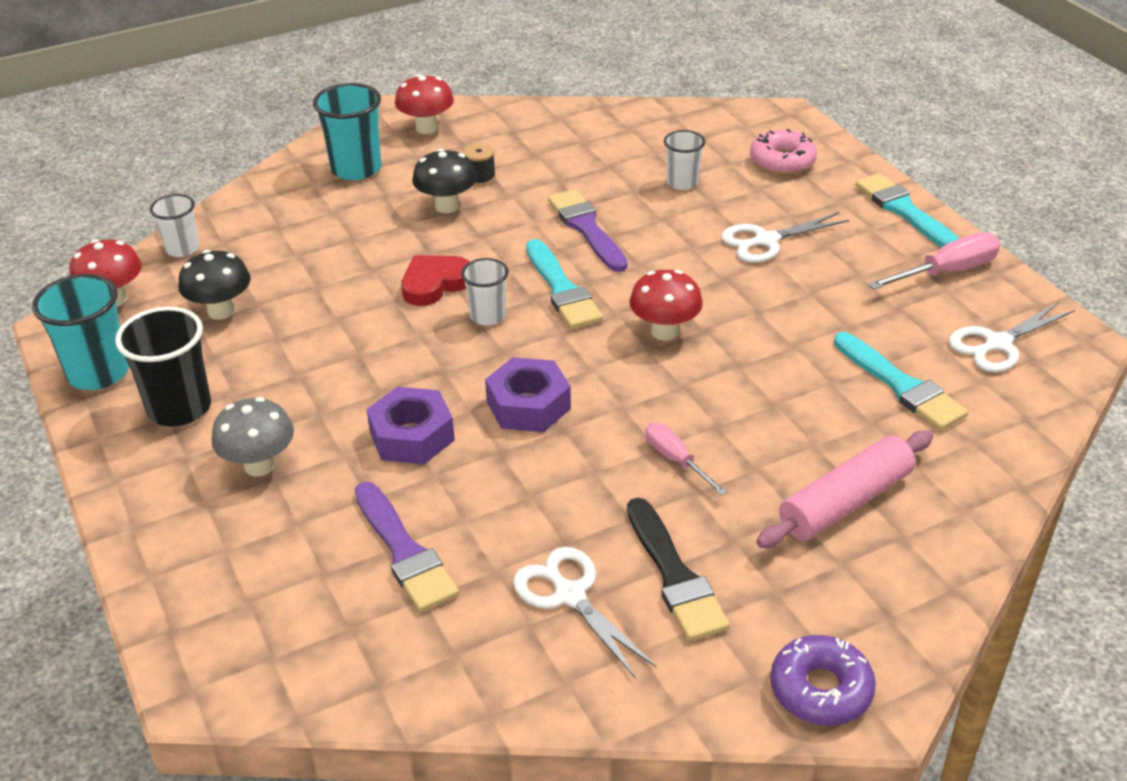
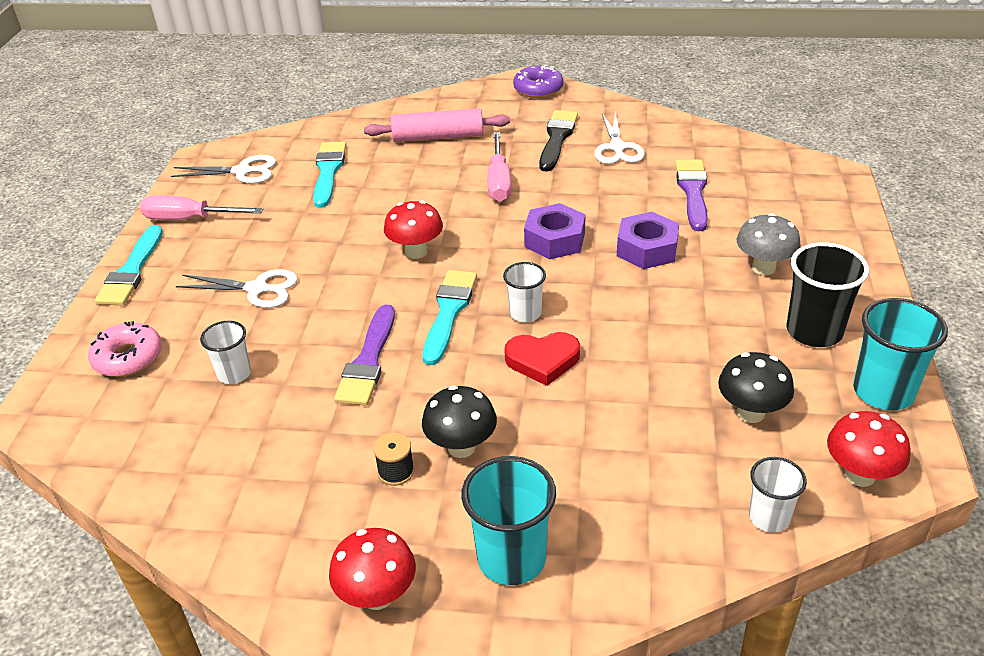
camera: 145 degrees left, 0 degrees up
(676, 460) = (499, 181): pink screwdriver -> pink screwdriver, size x1.56

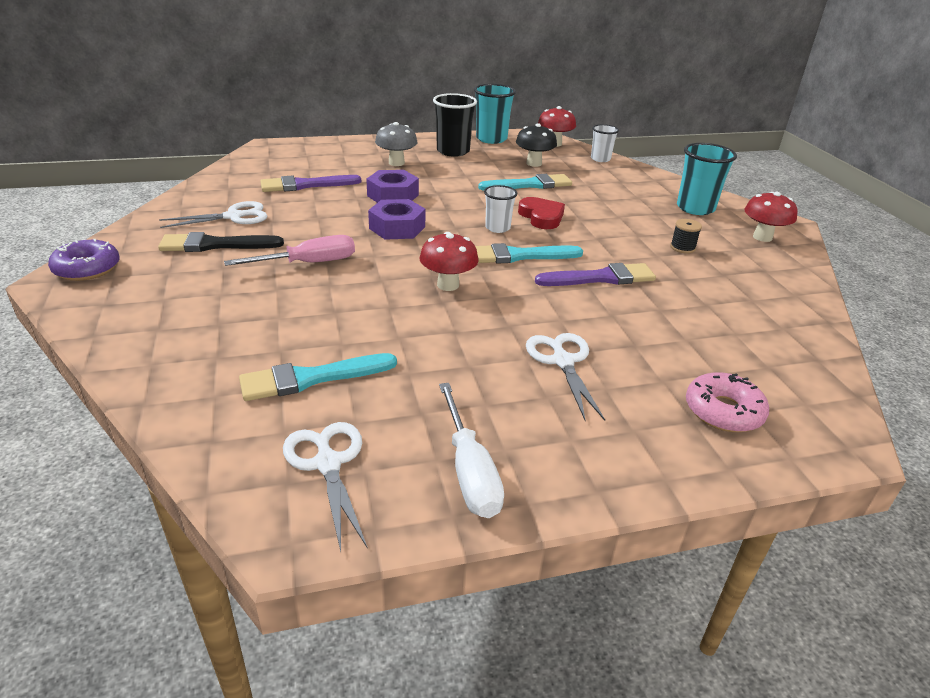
camera: 115 degrees left, 5 degrees down
(132, 271) = (605, 478): turquoise brush -> turquoise brush (530, 185)
(189, 219) = (469, 471): pink screwdriver -> white screwdriver
(234, 374) = (675, 337): white cup -> none
(438, 136) = (211, 314): pink rolling pin -> none
(461, 447) = (640, 231): black mushroom -> none

